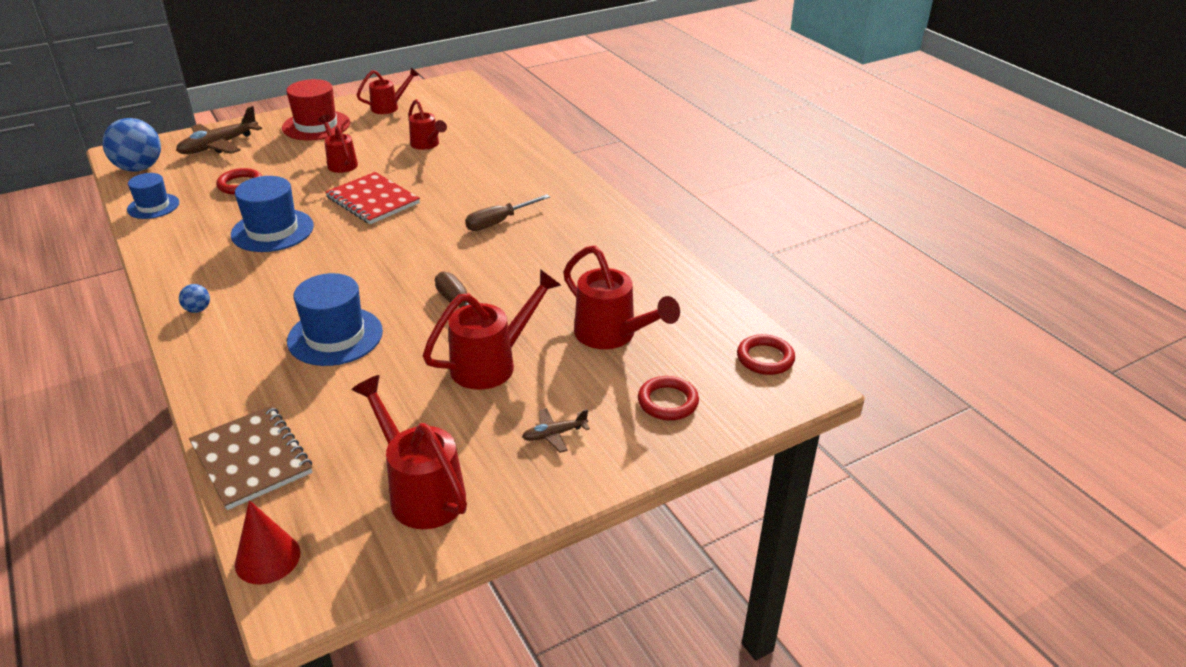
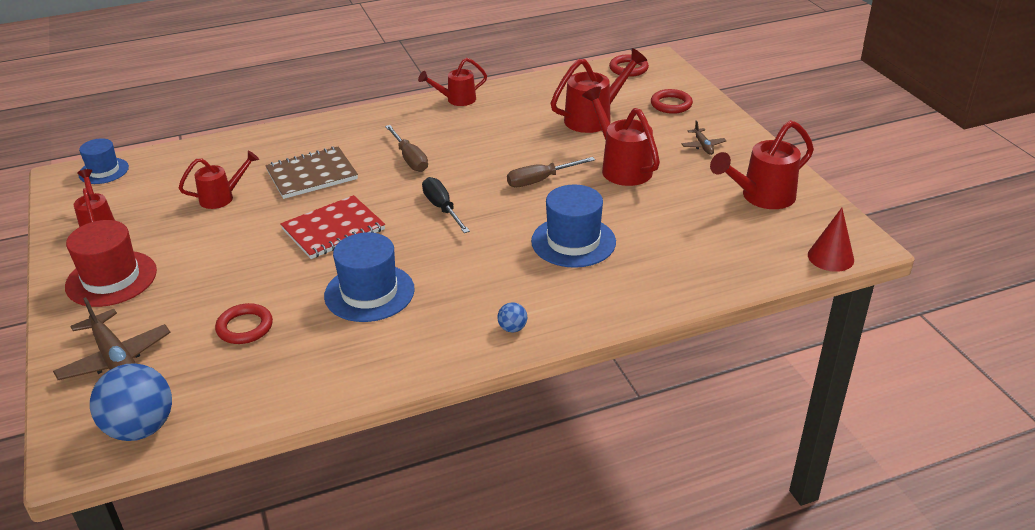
camera: 80 degrees left, 0 degrees up
(153, 206) = (265, 396): blue hat -> blue hat (103, 171)
(251, 459) = (731, 273): brown notebook -> brown notebook (312, 175)
(340, 163) = (231, 254): red watering can -> red watering can (456, 100)
(405, 251) = (442, 208): none -> black screwdriver

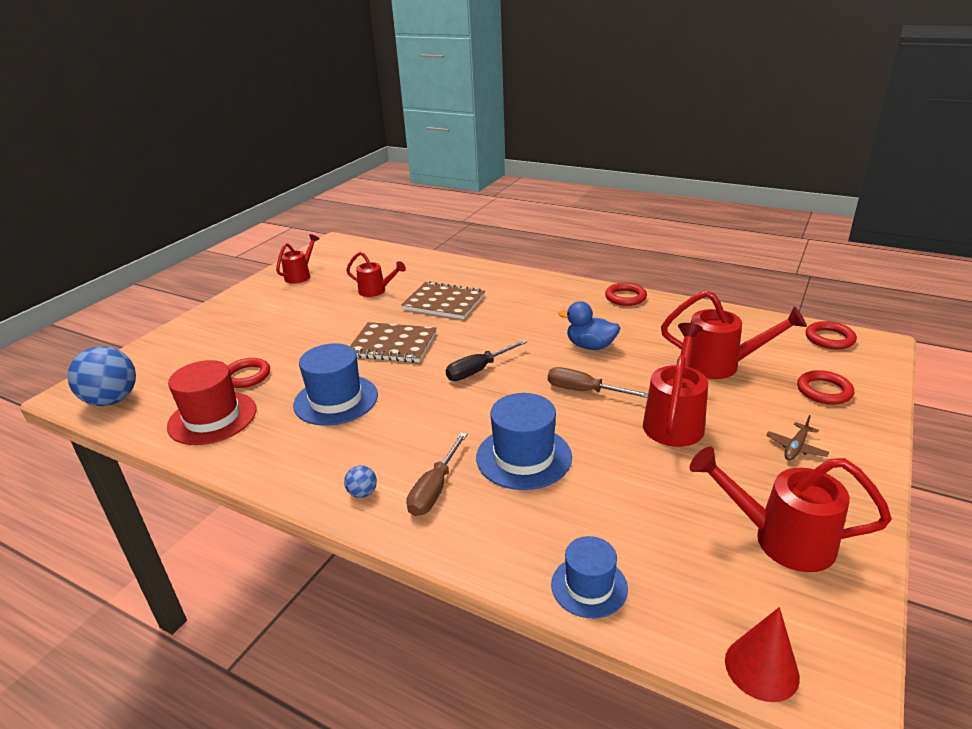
camera: 50 degrees right, 5 degrees down
(103, 171) = (354, 247): blue hat -> blue hat (589, 586)
(111, 279) = (252, 308): red hat -> red hat (212, 418)
(115, 359) = (175, 353): brown plane -> none
(333, 229) = (392, 345): red notebook -> brown notebook
(410, 159) = (519, 323): brown screwdriver -> brown screwdriver (435, 489)
(442, 208) = (478, 370): black screwdriver -> black screwdriver turned 150 degrees counterclockwise
(456, 100) = (625, 297): red watering can -> red ring
(492, 148) = (590, 346): none -> blue duck

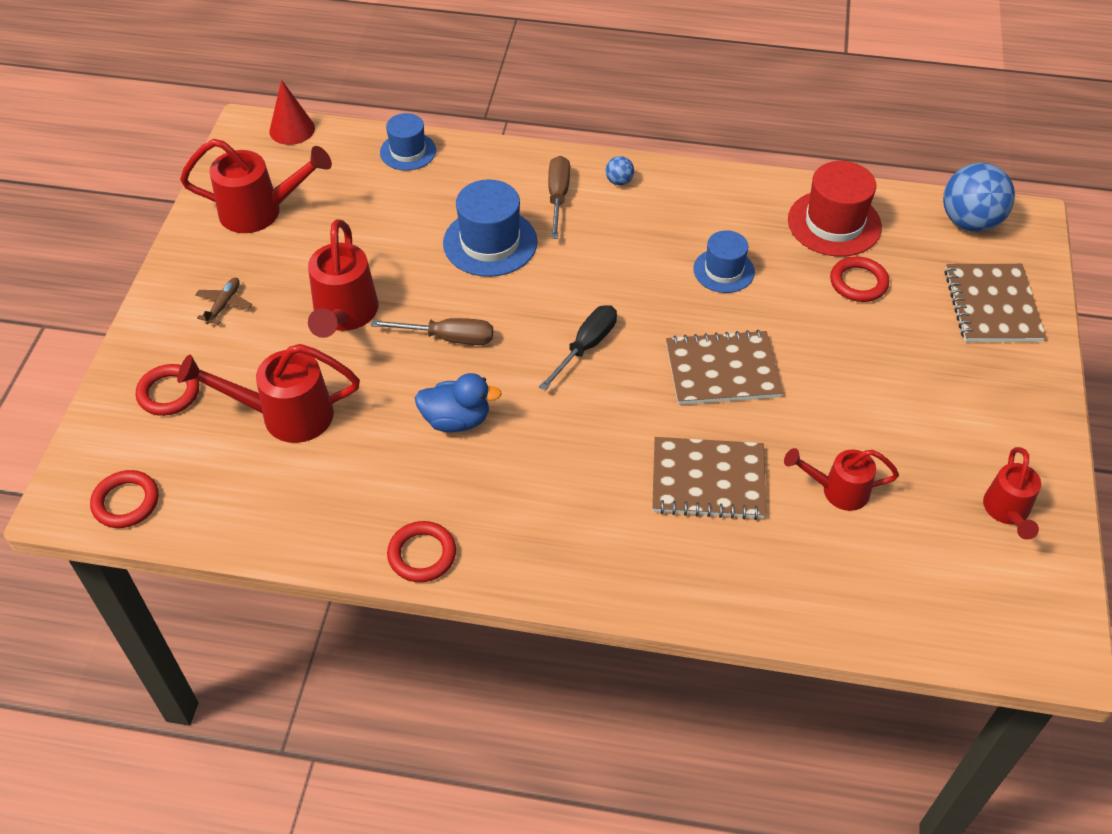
camera: 160 degrees right, 20 degrees up
(179, 350) = (992, 305): none -> brown notebook
(336, 400) = (723, 270): blue hat -> blue hat, size x0.64

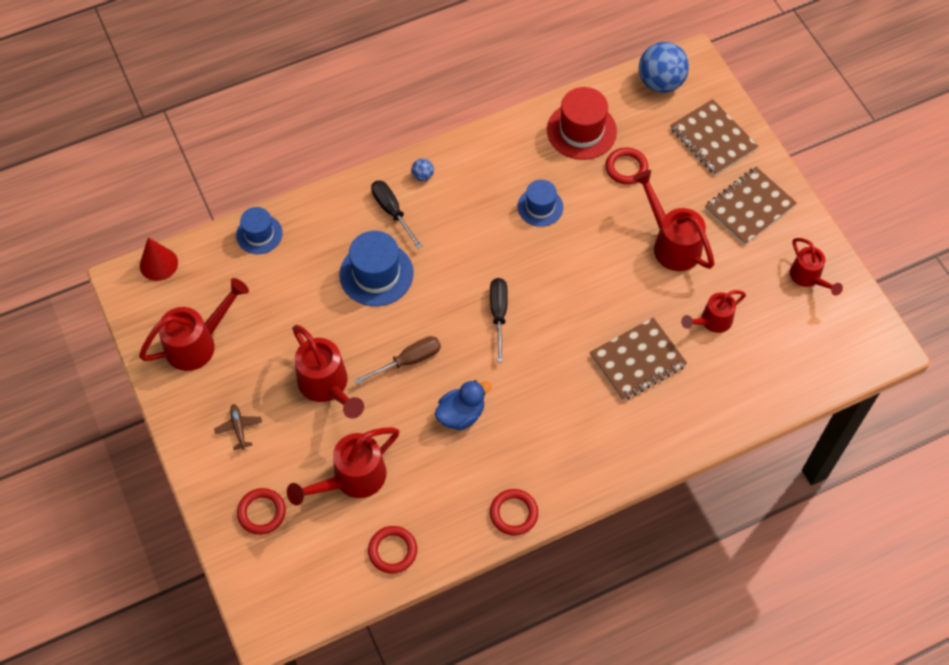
camera: 35 degrees left, 10 degrees up
(126, 502) = (305, 600): red ring -> red ring (392, 551)
(558, 197) = (392, 212): brown screwdriver -> black screwdriver
(722, 370) = (591, 280): brown notebook -> brown notebook (749, 207)
(852, 383) = (671, 243): none -> red watering can

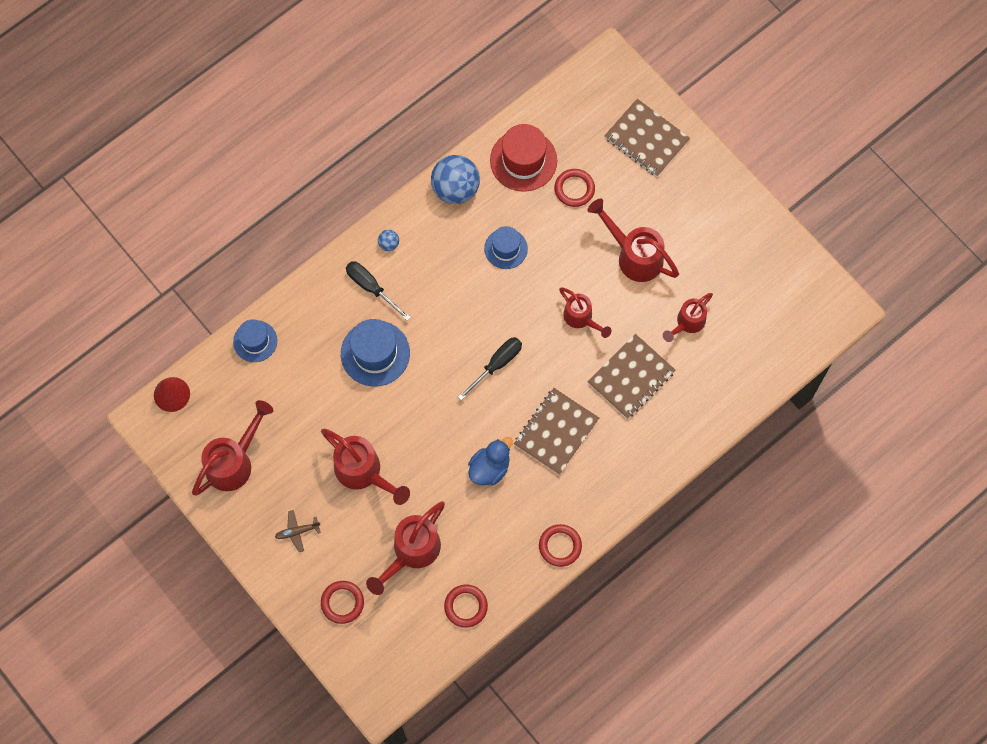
camera: 15 degrees left, 10 degrees up
(239, 428) = (297, 531): brown plane -> brown plane turned 75 degrees counterclockwise
(408, 361) = (428, 430): brown screwdriver -> none
(498, 314) = (496, 364): black screwdriver -> black screwdriver turned 60 degrees clockwise
(660, 82) = (584, 91): blue ball -> blue ball (455, 189)
(749, 207) = (695, 201): brown notebook -> brown notebook (556, 432)
(808, 278) = (763, 259): red watering can -> red watering can (581, 318)

